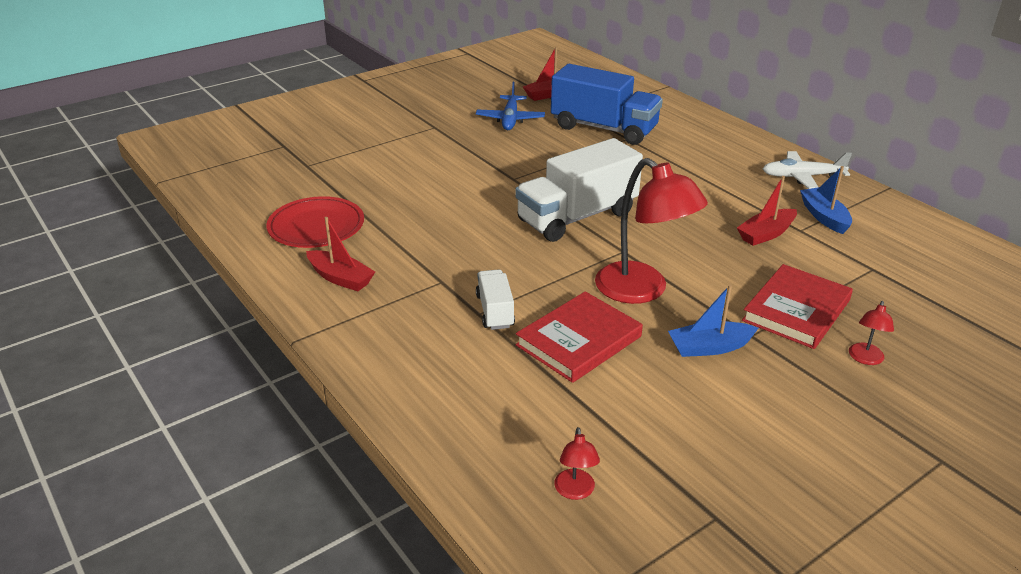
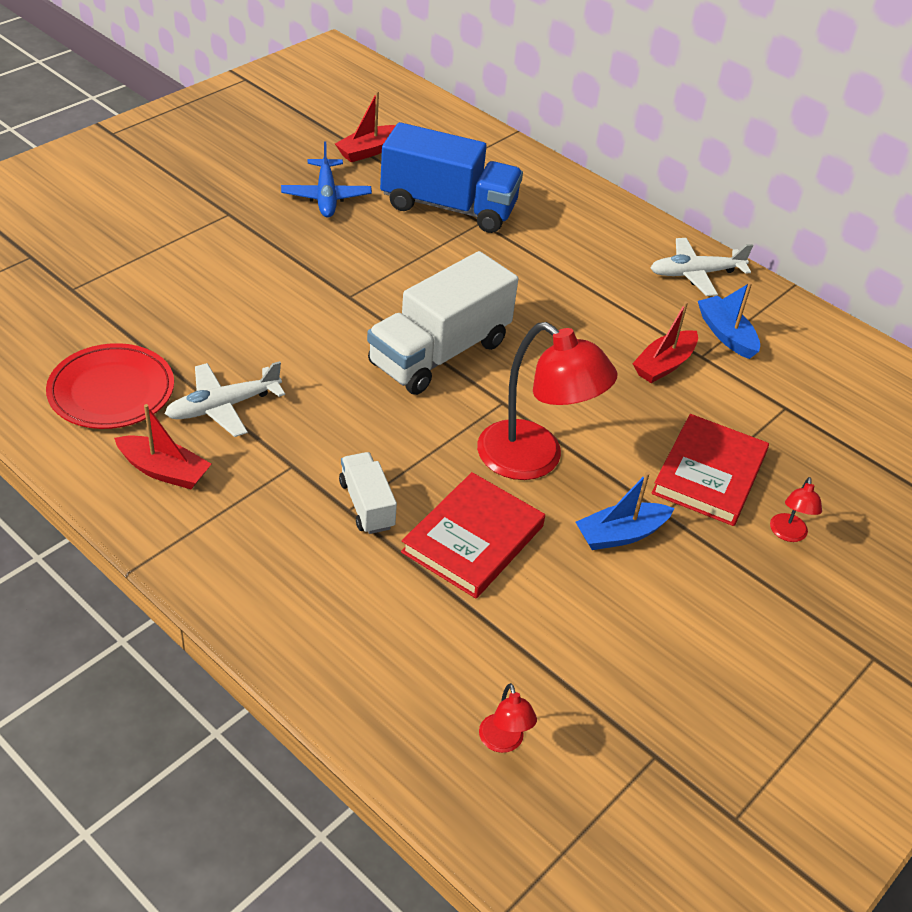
camera: 15 degrees left, 10 degrees up
(398, 241) = (223, 406): none -> white plane

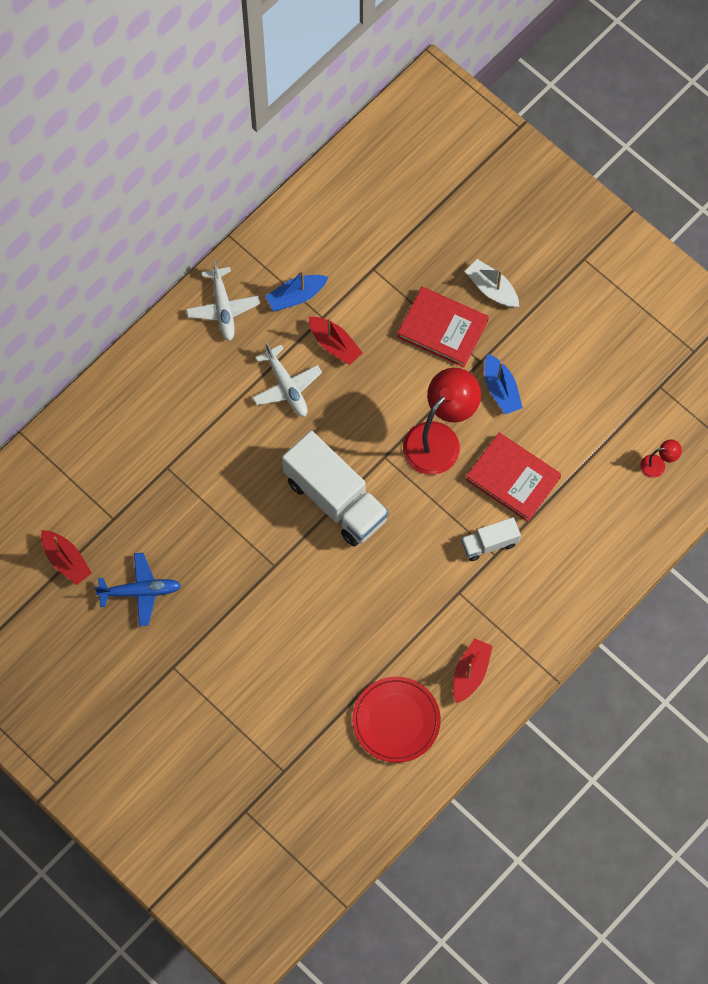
camera: 85 degrees left, 25 degrees up
(223, 406) = (405, 643): white plane -> white plane (286, 386)
(448, 207) = (147, 493): blue truck -> none
(788, 534) = (492, 289): red lamp -> white boat

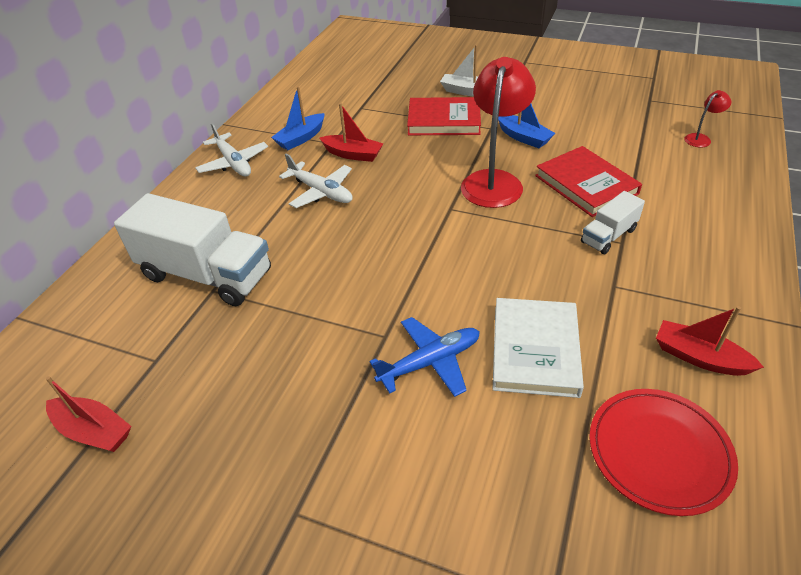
camera: 20 degrees left, 25 degrees down
(140, 592) = (213, 430): blue plane -> blue plane (429, 362)
(335, 499) = (421, 255): white truck -> white truck (206, 274)
(368, 621) = (535, 350): none -> white book
(470, 673) = (699, 357): red boat -> red boat turned 60 degrees counterclockwise
(513, 478) = (586, 185): red book -> red book turned 45 degrees clockwise

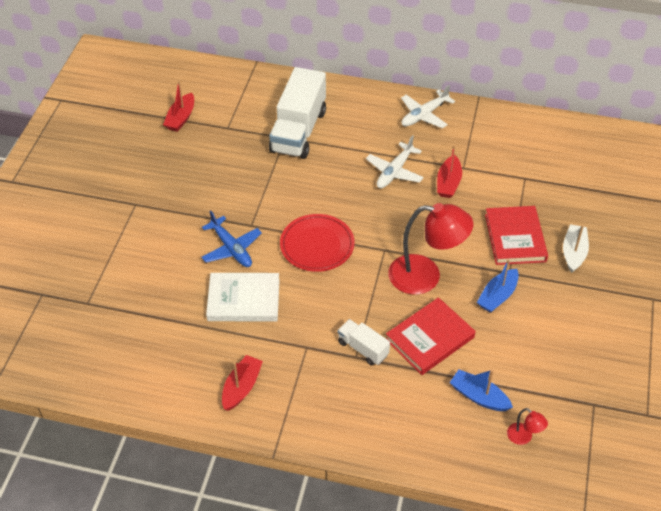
camera: 80 degrees right, 5 degrees up
(301, 138) = (466, 147): blue boat -> blue boat (479, 396)
(659, 452) = (170, 356): red plate -> red plate (317, 245)

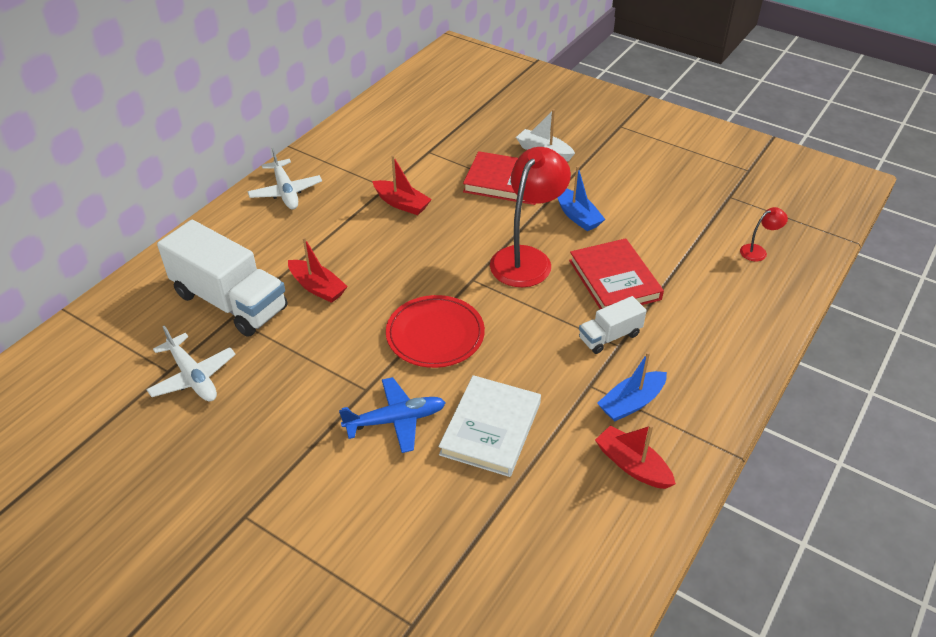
camera: 70 degrees left, 5 degrees down
(181, 118) = (106, 419): red boat -> red boat (317, 287)
(394, 171) = (357, 238): white plane -> white plane (192, 376)
(479, 396) = (701, 266): blue boat -> blue boat (631, 403)

